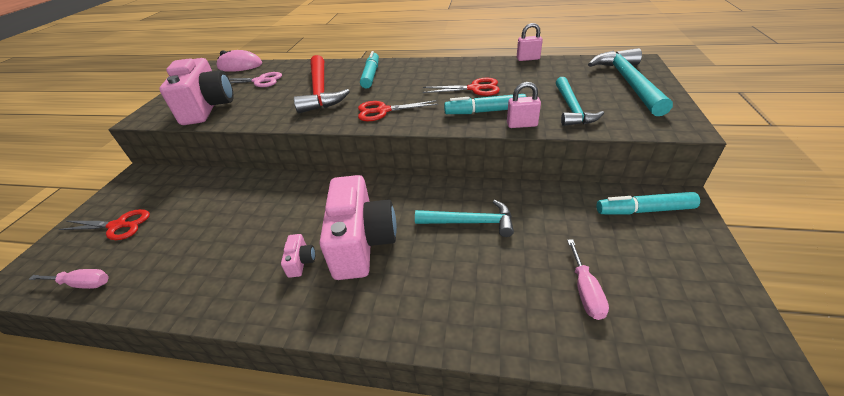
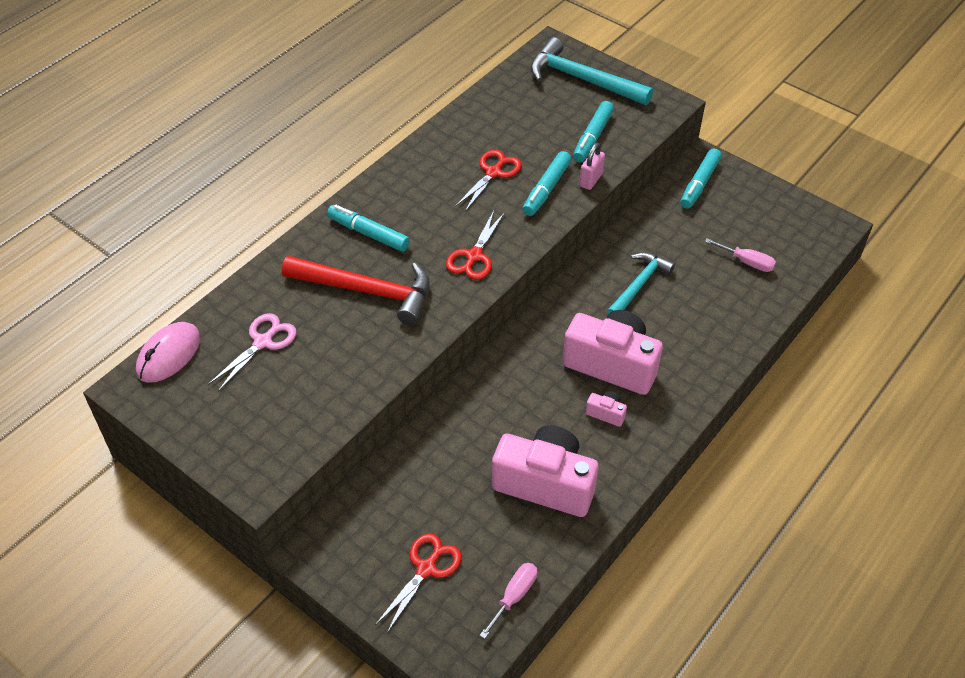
camera: 65 degrees left, 10 degrees up
(208, 108) = (300, 409): pink camera -> pink camera (545, 483)
(528, 59) = (466, 102): pink padlock -> none
(571, 108) = (592, 137): turquoise hammer -> turquoise marker

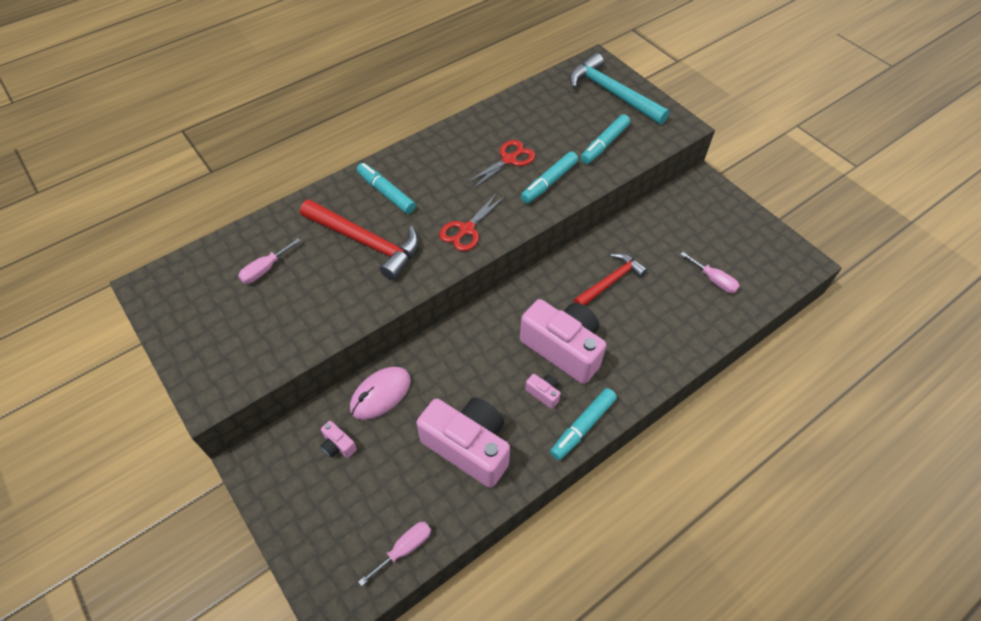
camera: 15 degrees right, 5 degrees up
(169, 355) = (187, 265): pink mouse -> pink mouse (380, 394)
(263, 342) = (265, 269): pink scissors -> pink screwdriver
(403, 513) = (338, 445): none -> pink camera
(426, 568) = (339, 502): red scissors -> none
(591, 180) = (590, 181): pink padlock -> none
(639, 285) = (610, 281): turquoise hammer -> red hammer
(699, 184) = (692, 202): turquoise marker -> turquoise marker (582, 427)

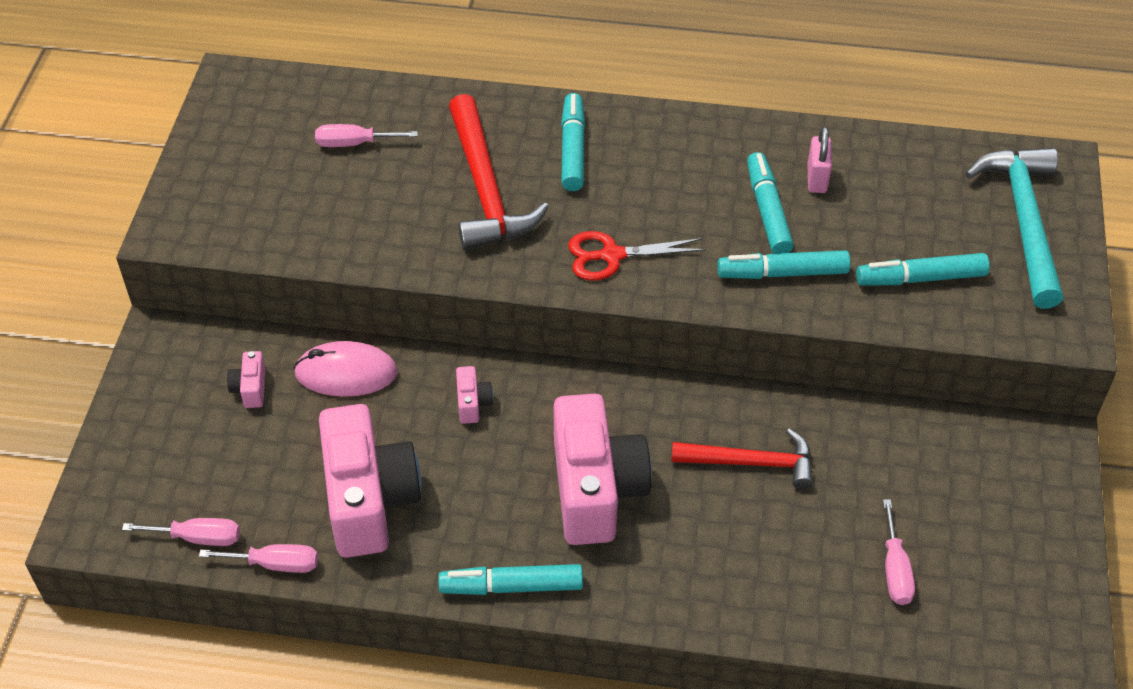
camera: 45 degrees right, 5 degrees down
(461, 523) = (275, 564): none -> pink screwdriver
(509, 159) = (767, 211): red scissors -> turquoise marker
(512, 131) = (817, 179): none -> pink padlock
(543, 393) = (513, 516): pink camera -> pink camera (472, 403)

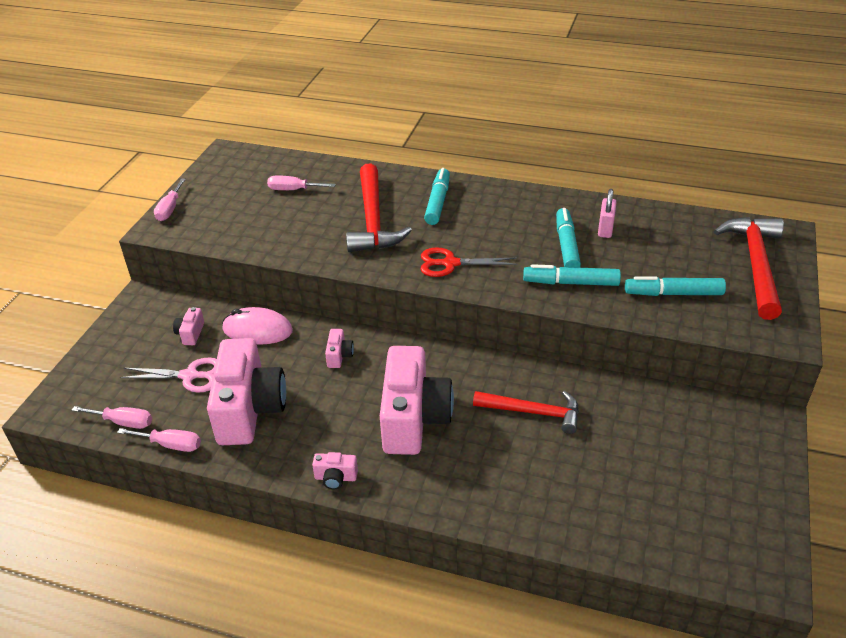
camera: 10 degrees right, 10 degrees down
(270, 456) = (190, 376): none -> pink scissors
(511, 586) = (335, 478): turquoise marker -> pink camera
(895, 570) = (633, 497): pink screwdriver -> pink screwdriver (170, 209)
(1023, 221) = (755, 265): turquoise hammer -> red hammer

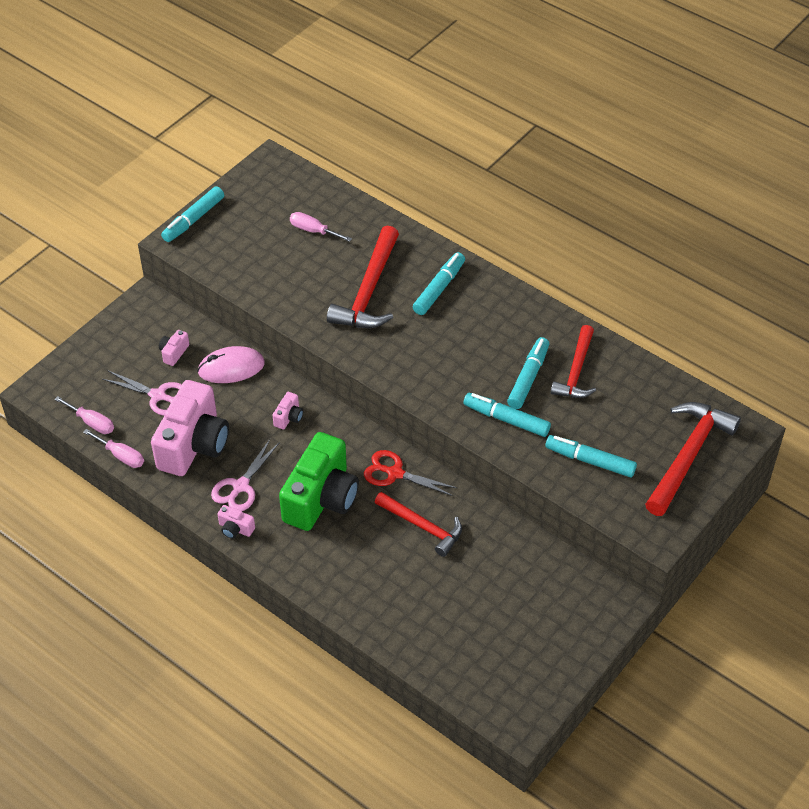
camera: 20 degrees right, 10 degrees up
(170, 209) = (193, 220): pink screwdriver -> turquoise marker
(257, 330) = (231, 368): pink mouse -> pink mouse turned 45 degrees counterclockwise
(320, 434) = (240, 487): none -> pink scissors
(413, 419) = (321, 498): pink camera -> green camera
(450, 263) = (411, 363): red scissors -> red scissors (394, 473)
(605, 229) = (576, 371): pink padlock -> red hammer

